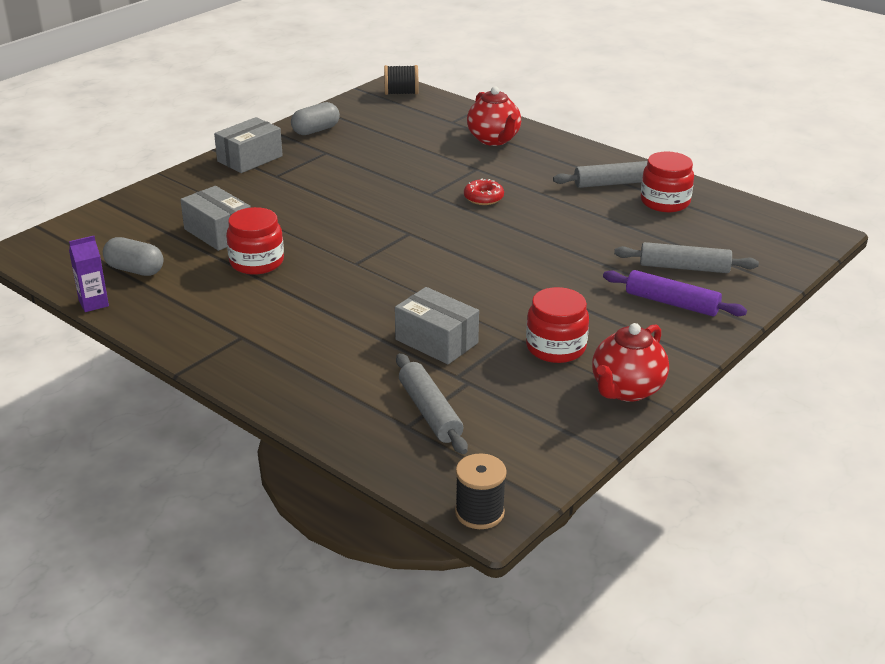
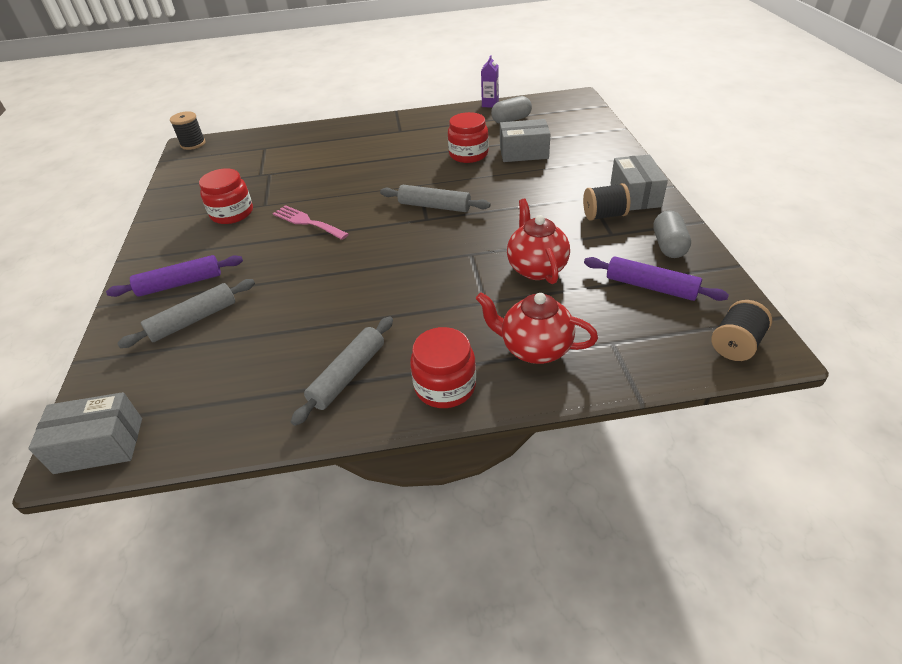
camera: 135 degrees right, 10 degrees up
(300, 162) = (604, 215): none -> black spool
(377, 124) = (651, 287): none -> purple rolling pin
(430, 412) = (261, 156): grey rolling pin -> grey rolling pin (434, 206)
(436, 341) = (303, 179): grey box -> grey box (99, 445)
(483, 198) = (429, 277): red donut -> none
(501, 291) = (307, 222): none -> pink fork
(626, 390) = (166, 217): red teapot -> red teapot (536, 268)
(665, 202) = (273, 386): red jar -> red jar (445, 386)

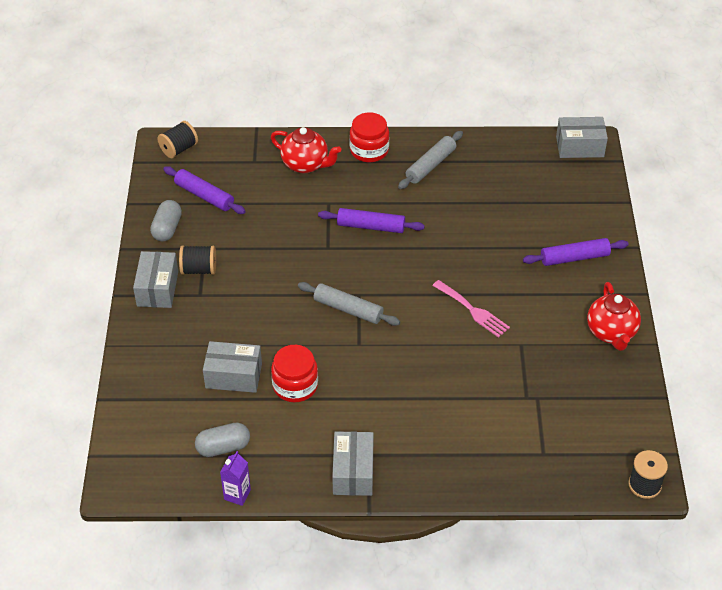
camera: 175 degrees left, 5 degrees up
(193, 320) = (550, 221): grey rolling pin -> none
(232, 213) = (553, 337): red jar -> none
(410, 122) = (353, 472): none -> grey box
(424, 282) = (371, 226): none -> purple rolling pin
(536, 268) = (280, 225): red teapot -> red teapot (611, 333)

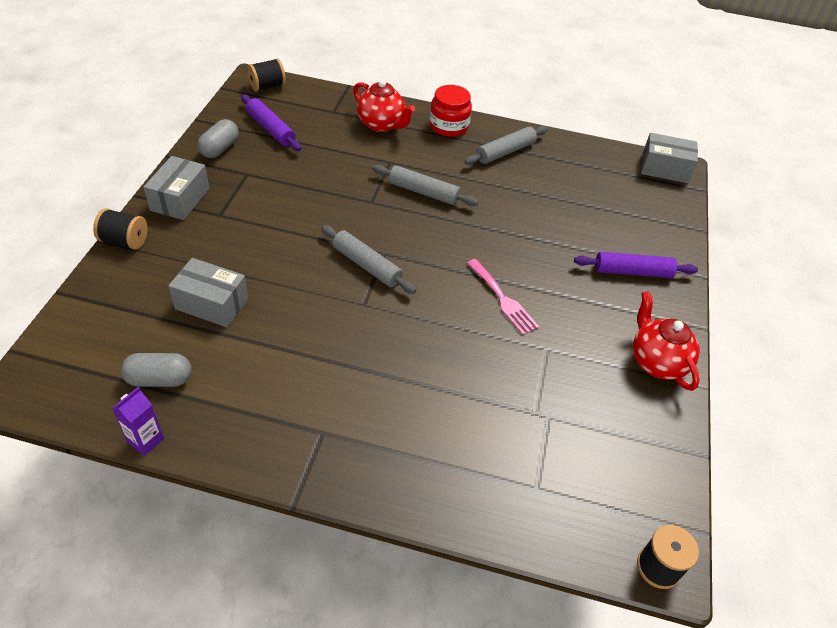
camera: 10 degrees right, 0 degrees up
(199, 269) = (231, 191): black spool -> black spool (124, 241)
(295, 385) = (273, 331): red jar -> none
(353, 472) = (295, 449): grey box -> none
(371, 226) = (423, 192): purple rolling pin -> grey rolling pin
(611, 333) = (656, 362): red teapot -> red teapot turned 150 degrees clockwise

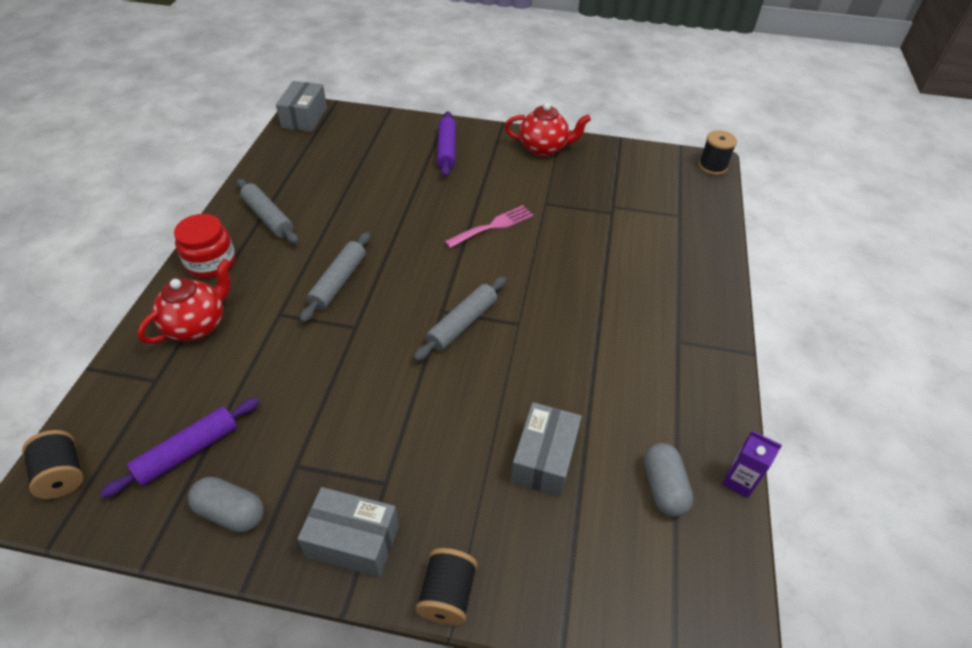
camera: 90 degrees left, 0 degrees up
(656, 362) = (544, 148): red teapot -> red teapot turned 150 degrees counterclockwise

